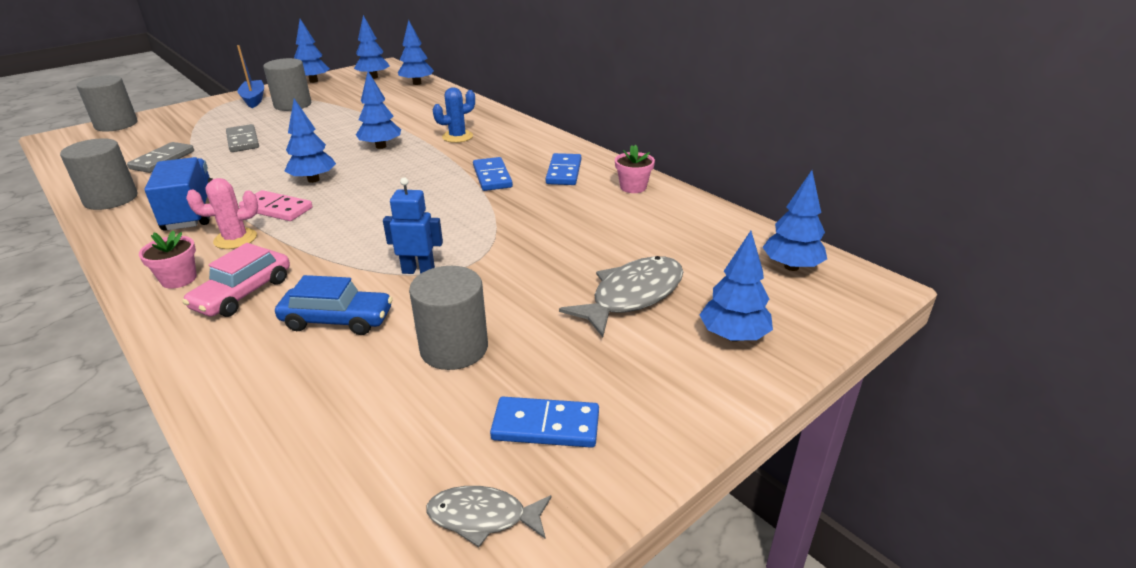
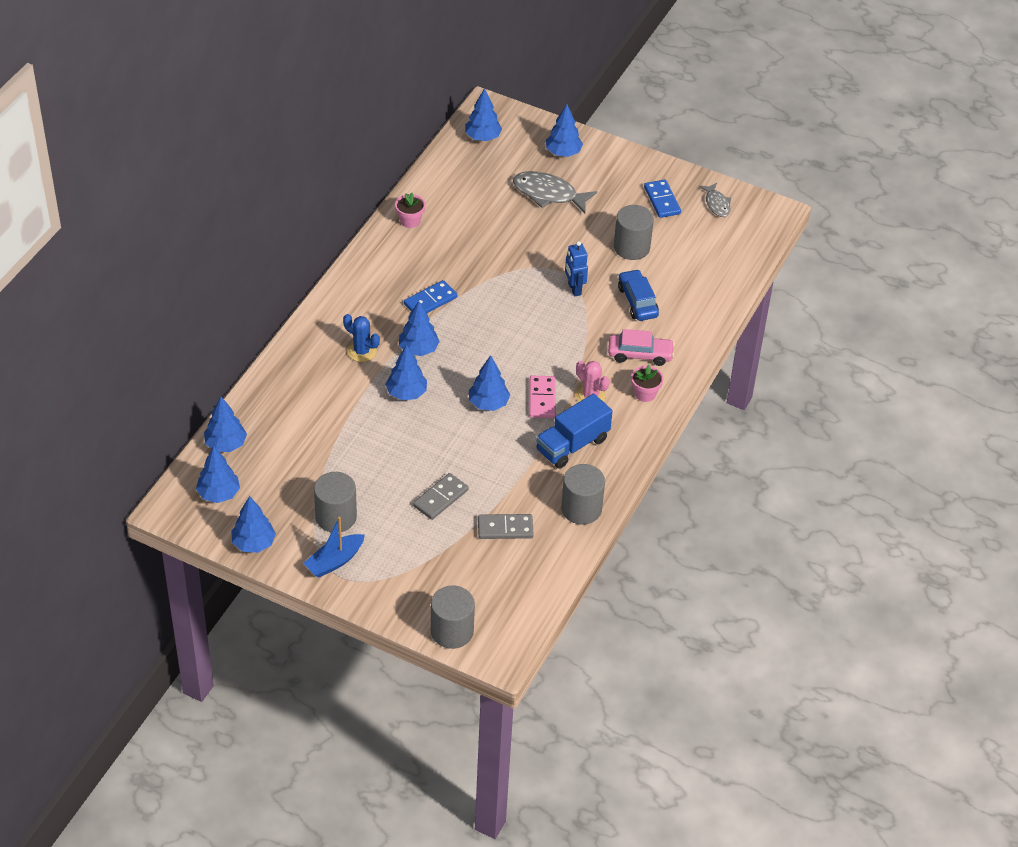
camera: 115 degrees left, 15 degrees up
(429, 160) = (418, 349): none -> blue tree
(564, 172) = (402, 263): blue domino -> none

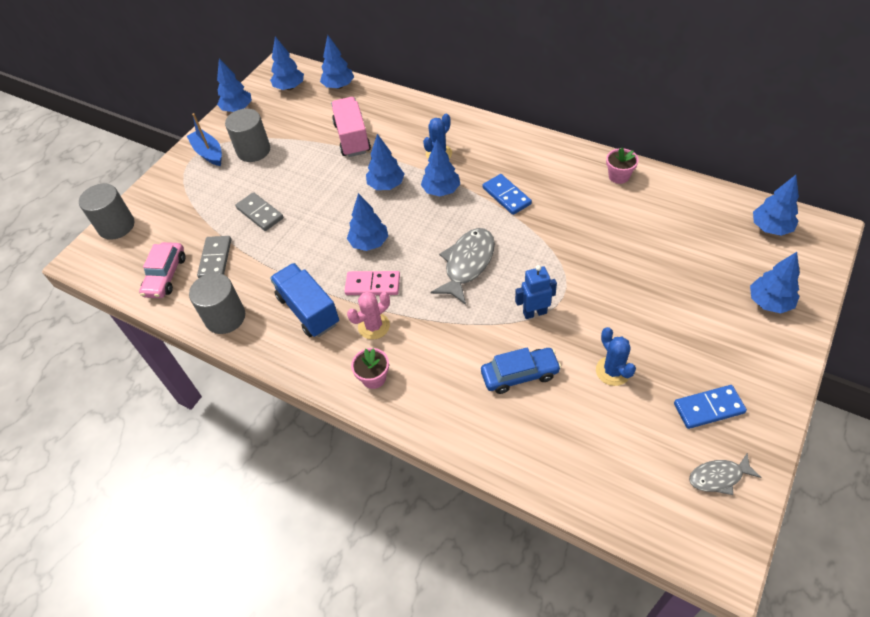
camera: 100 degrees right, 5 degrees up
(326, 426) = (352, 138): none -> pink truck
(548, 194) = (689, 288): grey fish -> grey fish (467, 264)
(631, 247) = (613, 371): grey cylinder -> blue cactus
(640, 354) = (433, 374): pink car -> pink car (165, 276)

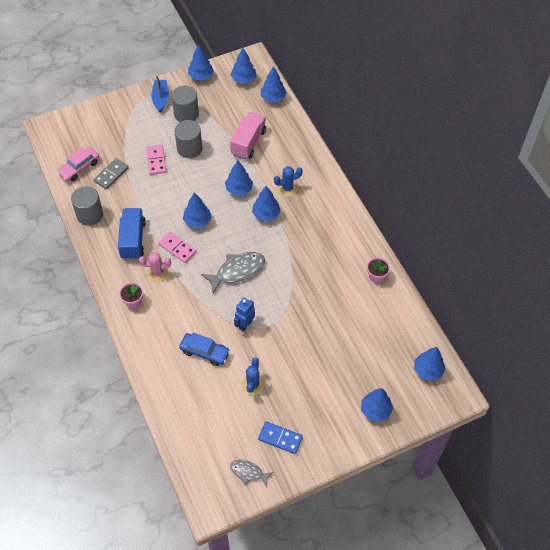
camera: 30 degrees right, 5 degrees up
(116, 226) = (77, 117): grey cylinder -> grey cylinder (189, 148)
(260, 213) = (156, 161): grey domino -> pink domino
(506, 196) = (299, 243): blue domino -> none
(534, 313) = (245, 324): blue robot -> blue robot turned 75 degrees counterclockwise

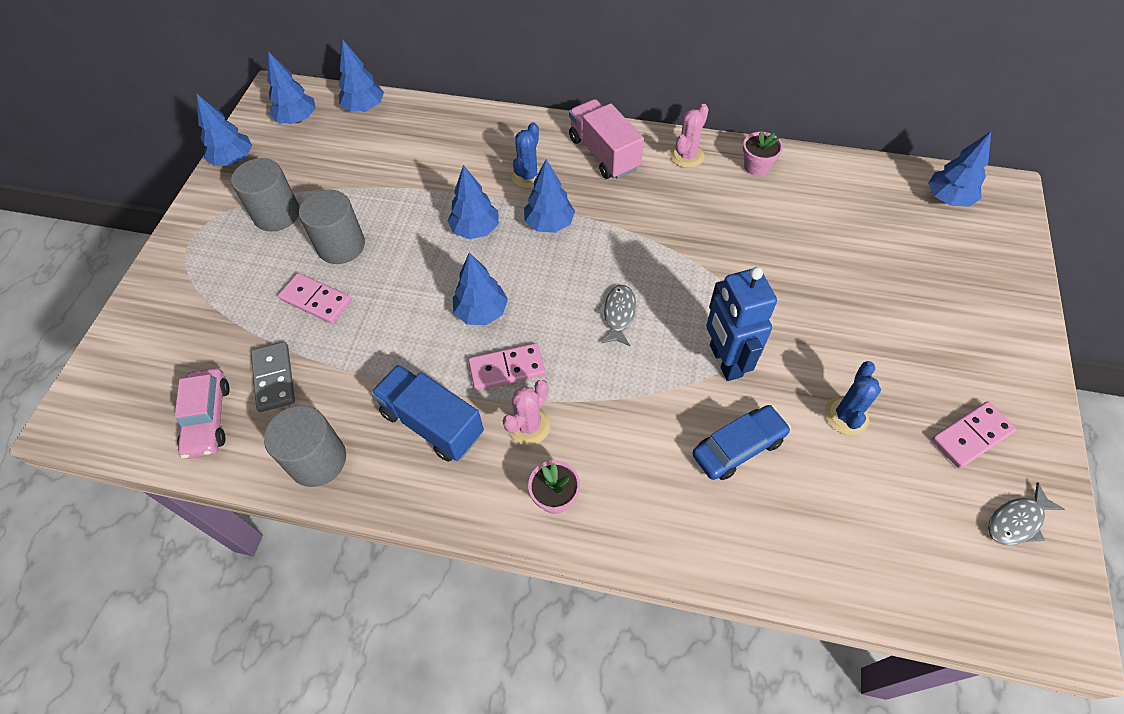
camera: 50 degrees left, 0 degrees up
(160, 99) = (212, 228): blue boat -> none
(237, 271) = (618, 314): grey fish -> grey fish, size x0.59
(245, 324) = (725, 361): blue robot -> blue robot, size x1.55
(248, 143) = (407, 174): pink truck -> pink truck (604, 154)
(253, 384) = (846, 415): blue cactus -> blue cactus turned 60 degrees clockwise
(280, 438) = (971, 436): blue domino -> pink domino
(357, 243) = (687, 156): none -> pink cactus
(375, 410) = (983, 289): blue tree -> none

